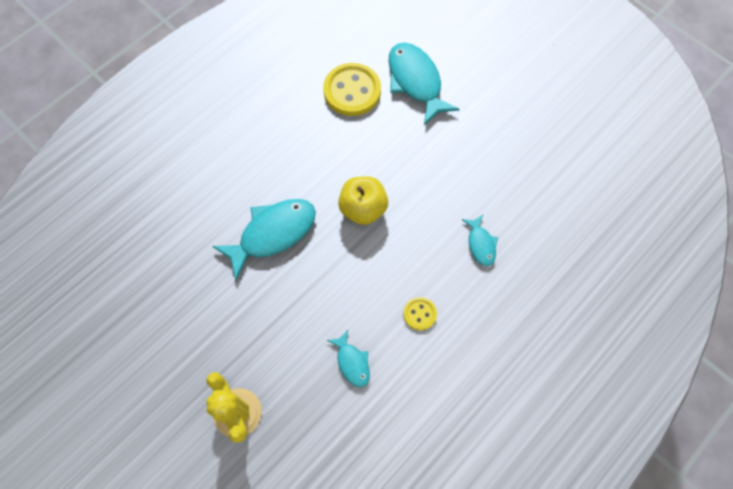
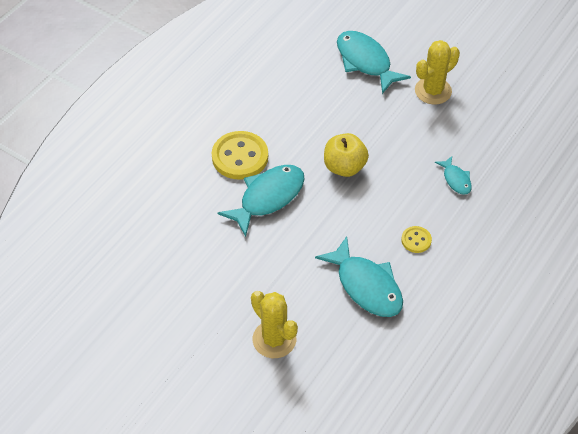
camera: 10 degrees left, 15 degrees down
(352, 91) = (310, 76): yellow button -> yellow button (240, 157)
(352, 362) = (366, 286): turquoise fish -> turquoise fish, size x1.94
(480, 129) = (433, 91): none -> yellow cactus

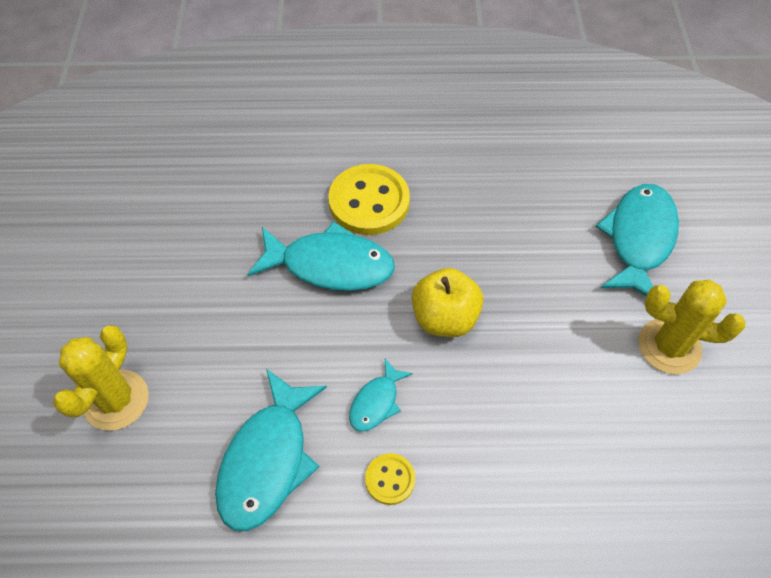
camera: 55 degrees right, 5 degrees up
(456, 179) = (539, 470): turquoise fish -> turquoise fish (376, 402)

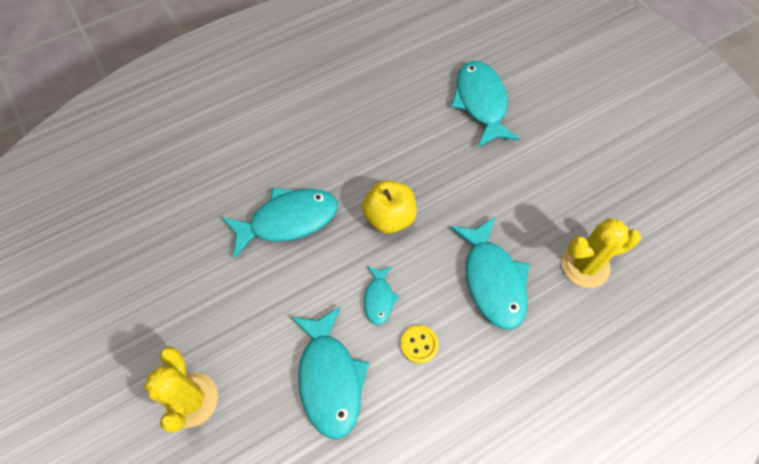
camera: 30 degrees left, 5 degrees up
(369, 202) = (287, 161): yellow button -> none
(525, 453) = (492, 280): none -> turquoise fish
(669, 346) = (538, 165): yellow cactus -> yellow cactus (585, 265)

